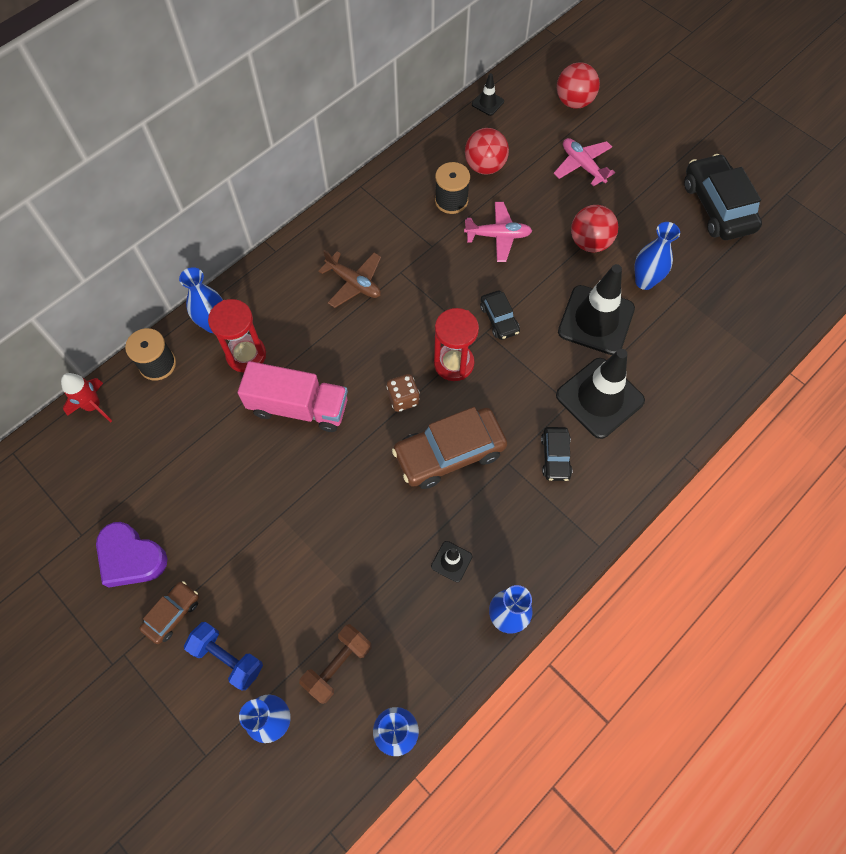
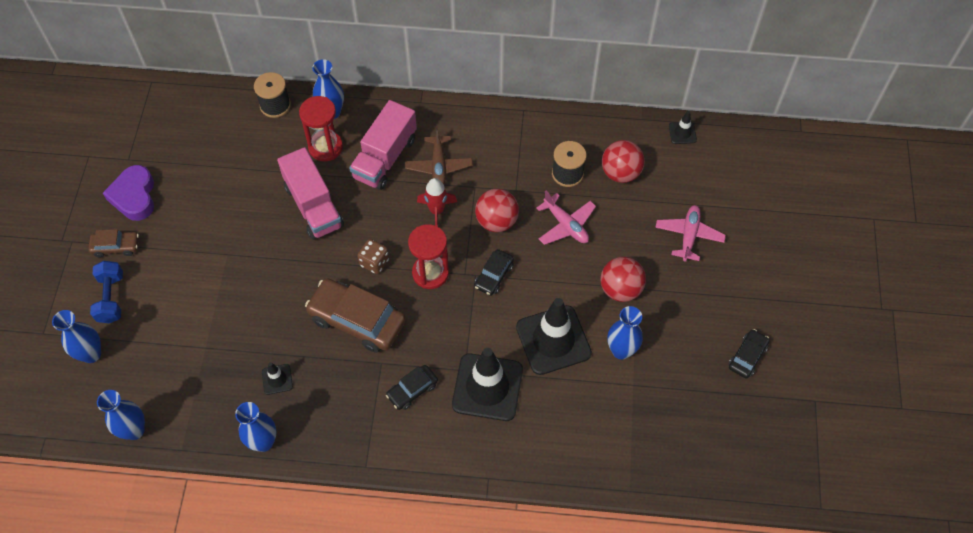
camera: 50 degrees right, 5 degrees down
(93, 406) = (216, 96): red rocket -> red rocket (436, 211)
(305, 317) = (385, 158): none -> pink truck
(338, 665) = (152, 363): brown dumbbell -> none
(574, 102) = (746, 188): red ball -> red ball (496, 221)
(717, 206) = (747, 356): black car -> black car, size x0.52

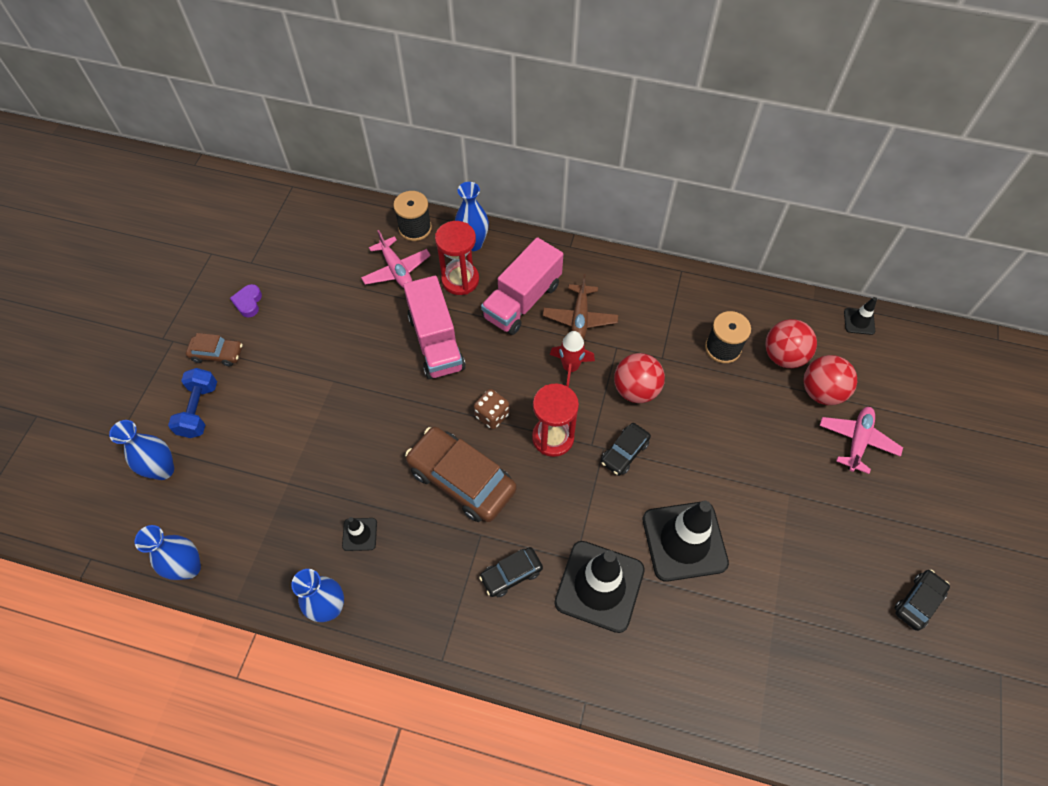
camera: 10 degrees right, 0 degrees up
(134, 196) = (248, 303): purple heart -> purple heart, size x0.55
(566, 225) = (714, 406): pink plane -> pink plane (396, 270)
(620, 289) = (770, 492): red ball -> red ball (821, 392)
(621, 350) = (764, 568): blue vase -> none

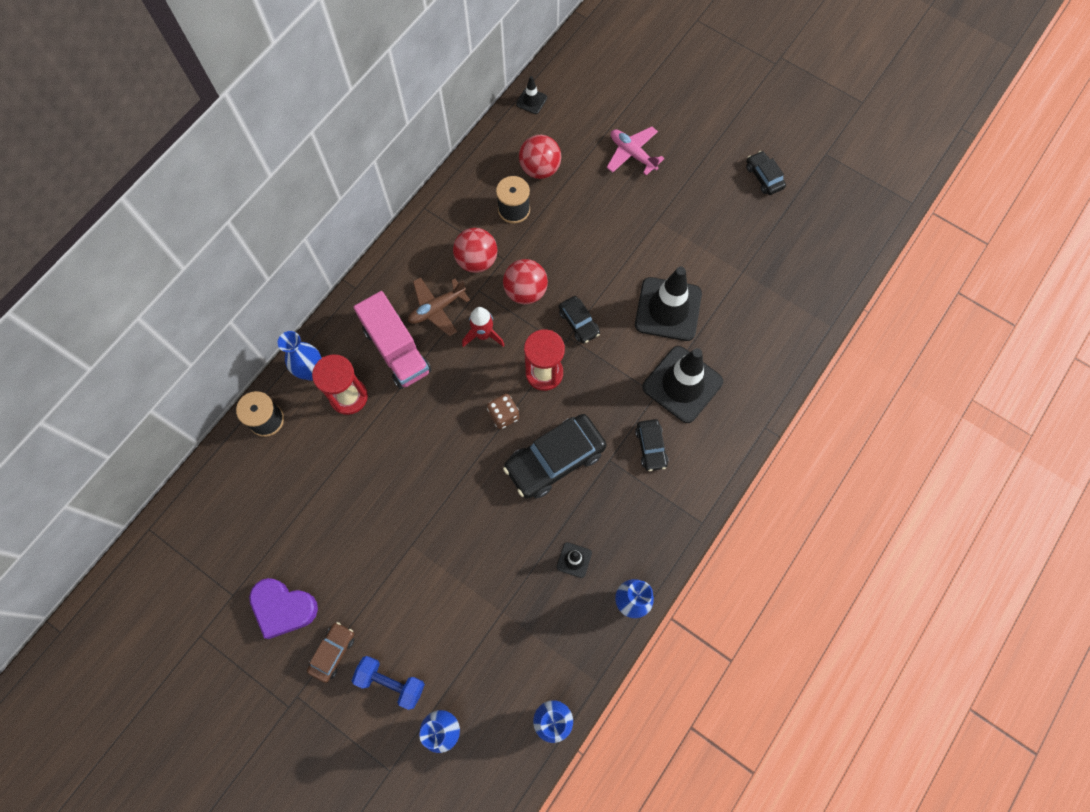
camera: 70 degrees left, 10 degrees up
(248, 303) = (283, 608): purple heart -> purple heart, size x1.81
(396, 270) = (310, 452): pink plane -> none
(436, 342) = (408, 439): pink truck -> none
(461, 480) = (555, 460): brown car -> black car
(580, 318) = (437, 308): brown plane -> brown plane turned 120 degrees clockwise
(821, 392) = (582, 157): red ball -> red ball (476, 260)

